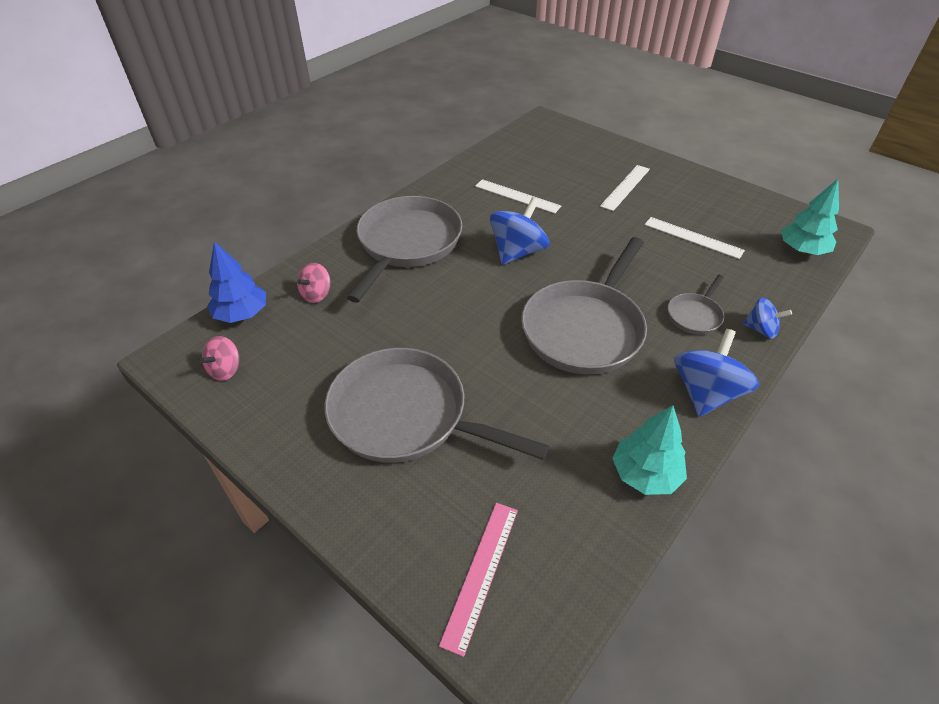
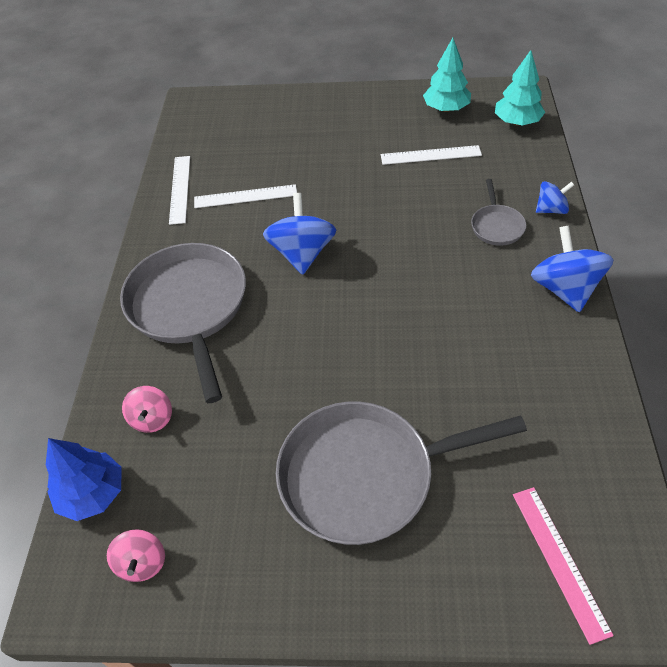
camera: 35 degrees left, 5 degrees up
(584, 328) = (428, 292): grey pan -> none
(625, 187) = (332, 135): white ruler -> white ruler (180, 189)
(645, 474) = (588, 386): turquoise tree -> turquoise tree (446, 109)

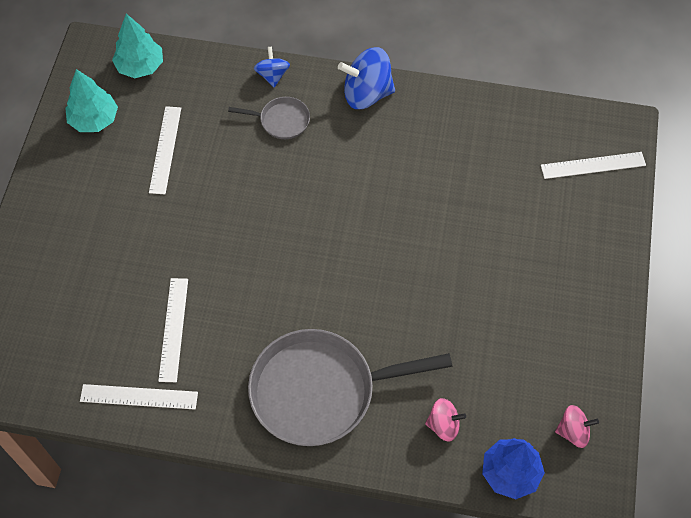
camera: 85 degrees left, 10 degrees up
(302, 253) = (274, 284): blue spinning top -> none
(365, 475) = (518, 268): grey pan -> none
(559, 560) = (593, 165): pink ruler -> white ruler

